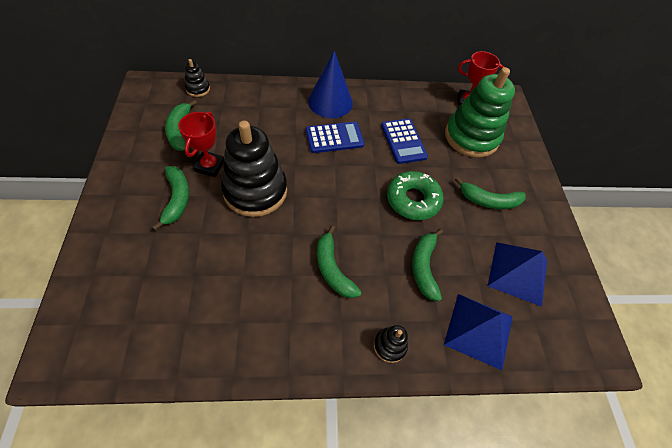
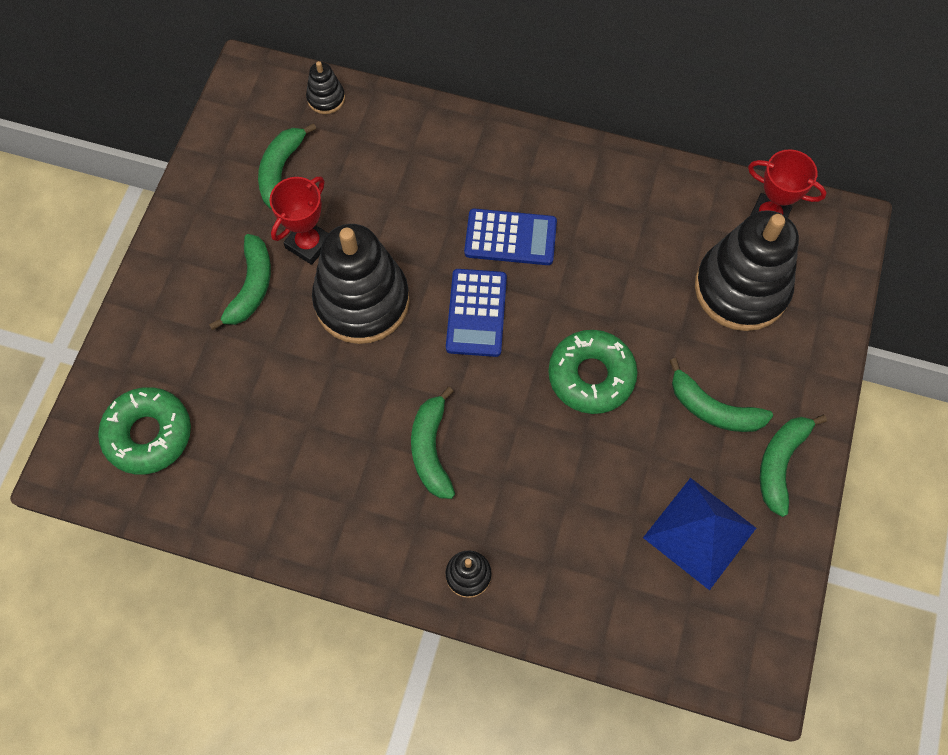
camera: 25 degrees right, 10 degrees up
(120, 315) = (148, 434): none -> green donut
(330, 102) = (528, 167): blue cone -> none
(403, 141) = (620, 270): blue calculator -> blue calculator (476, 313)
(424, 267) = (562, 484): green banana -> green banana (780, 463)
(471, 137) = (741, 289): green stacking toy -> black stacking toy
(479, 330) = (599, 593): blue pyramid -> none

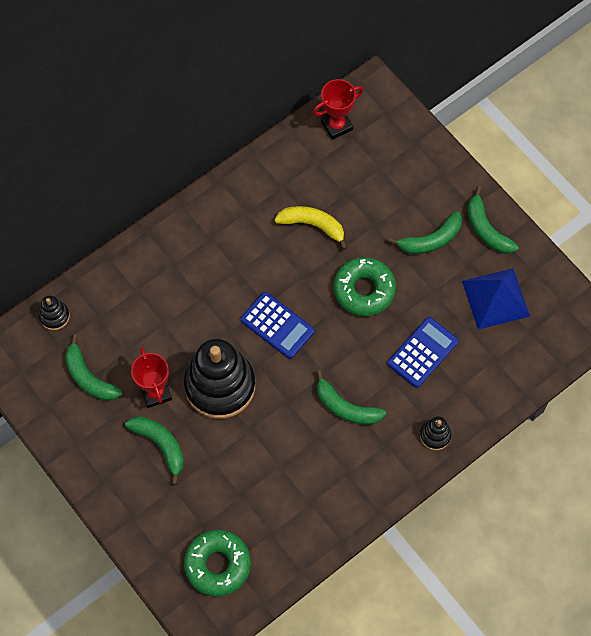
camera: 55 degrees left, 0 degrees up
(510, 238) = (241, 273): blue calculator -> blue calculator (422, 352)
(626, 272) = (313, 225): none -> yellow banana
(741, 289) = (370, 172): black stacking toy -> none

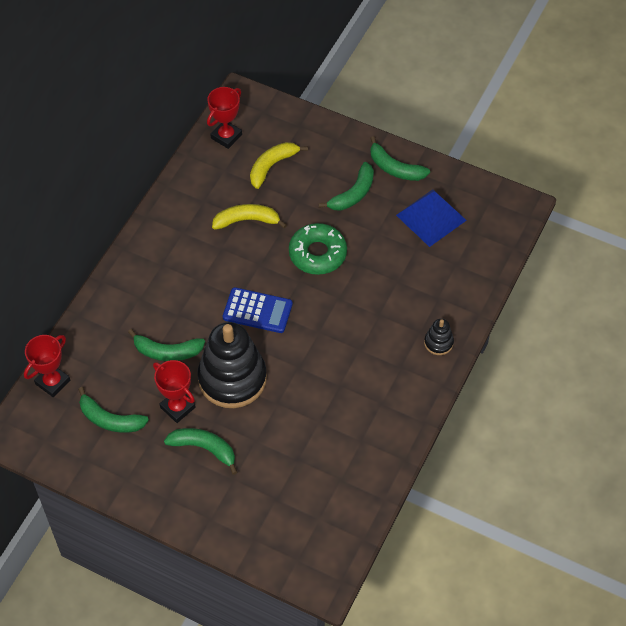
camera: 25 degrees left, 10 degrees down
(54, 316) = (52, 382): black stacking toy -> red trophy
(217, 565) = (307, 525): green donut -> none
(346, 407) = (351, 351): green banana -> green banana (167, 352)
(365, 176) = (272, 166): none -> yellow banana
(422, 352) = (393, 283): blue calculator -> none

